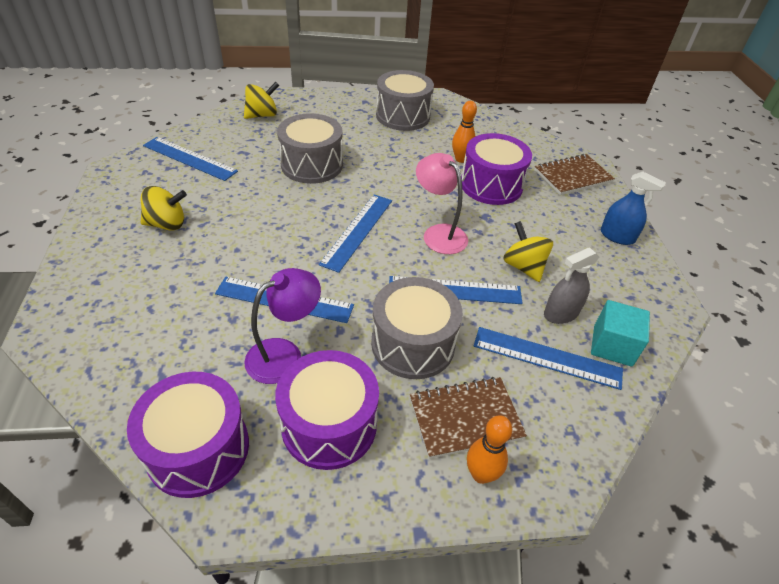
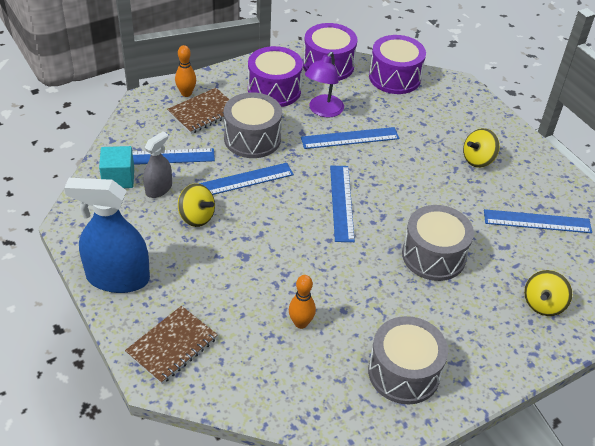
camera: 155 degrees right, 0 degrees up
(439, 233) = (277, 223): pink lamp -> none
(491, 185) = (254, 297): purple drum -> purple drum (394, 77)
(617, 236) = (118, 278): blue spray bottle -> blue spray bottle, size x1.84

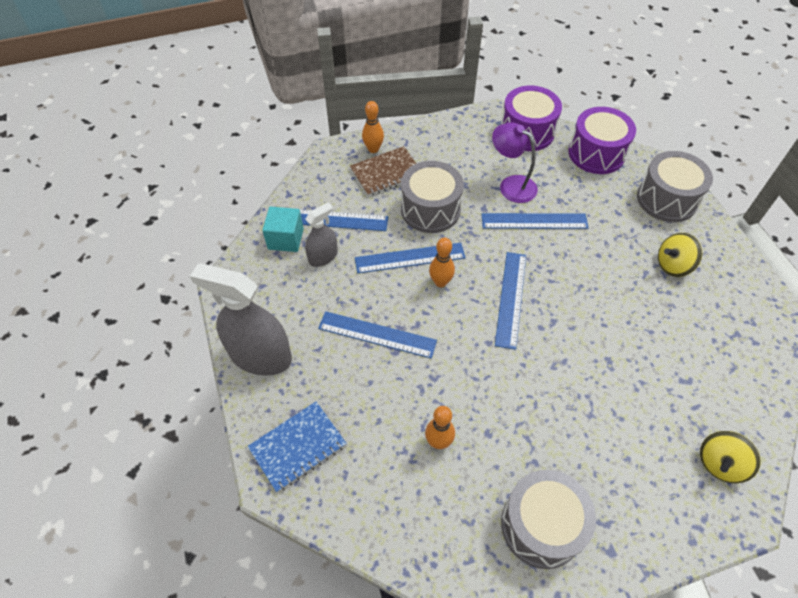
camera: 15 degrees right, 10 degrees up
(118, 278) = (260, 356): blue spray bottle -> grey spray bottle
(172, 346) = (298, 447): brown notebook -> blue notebook
(196, 217) = (354, 295): yellow spinning top -> none
(274, 90) = (464, 155): purple drum -> none
(275, 197) = (440, 282): none -> orange bowling pin
(323, 111) = (511, 185): purple lamp -> purple lamp turned 90 degrees clockwise
(433, 256) = (601, 380): grey drum -> grey drum (666, 199)
(537, 221) = (730, 353): blue ruler -> blue ruler (377, 334)

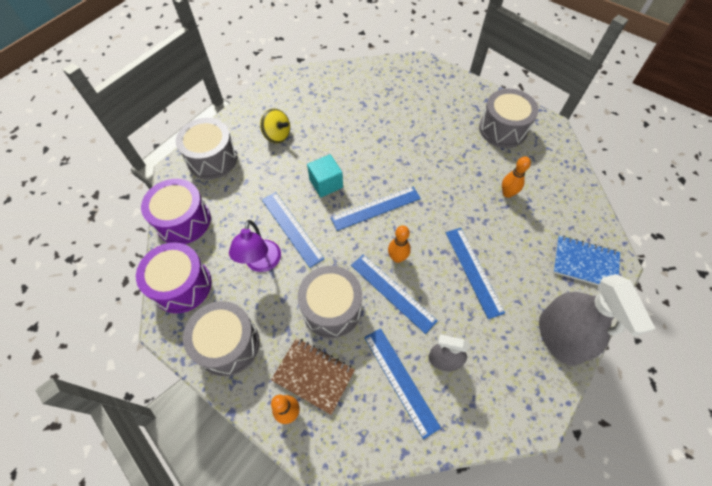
camera: 125 degrees left, 5 degrees up
(286, 239) = (453, 408): turquoise cube -> turquoise cube (326, 183)
(453, 138) = (228, 344): none -> grey drum
(720, 463) = (402, 77): yellow spinning top -> none

